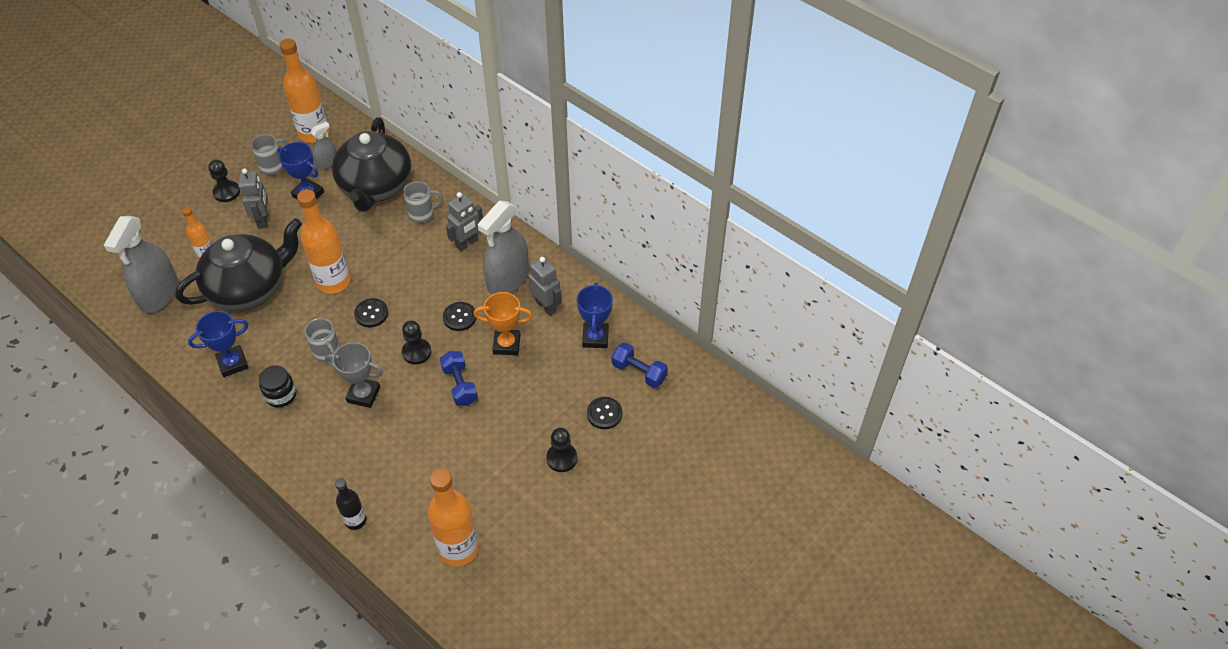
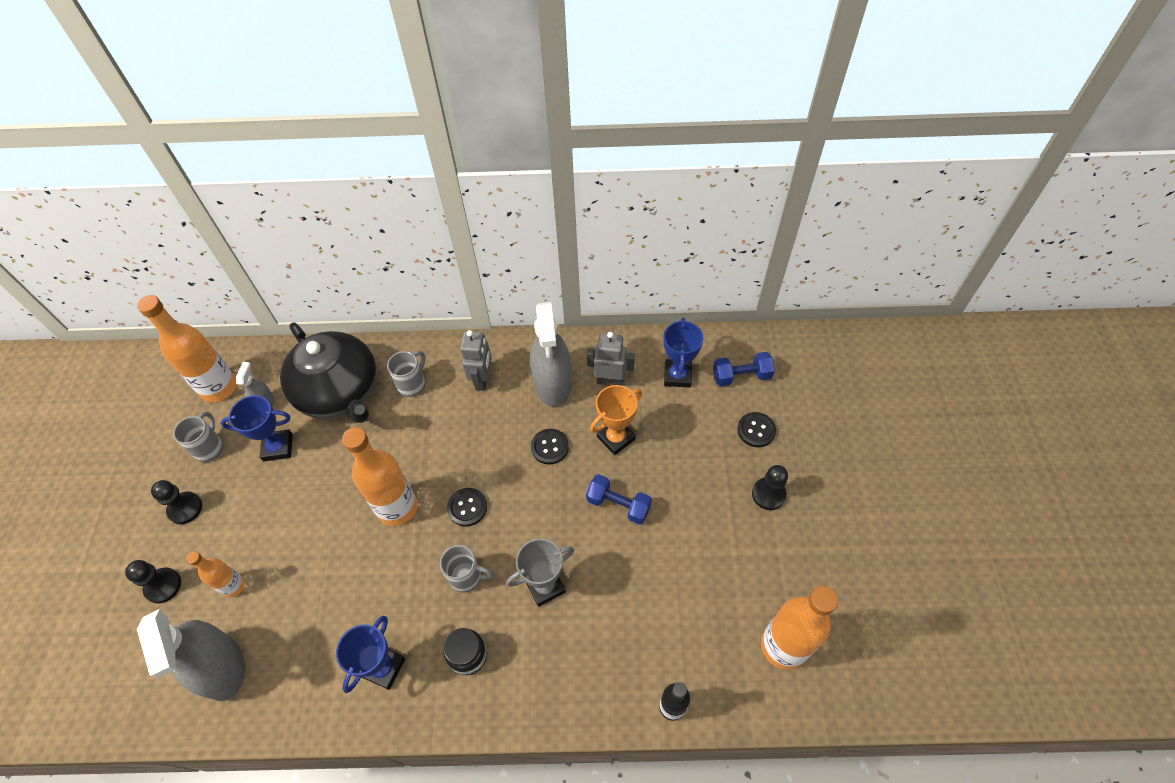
camera: 40 degrees left, 5 degrees up
(249, 288) = (317, 582): black teapot -> none
(263, 220) = (257, 505): grey robot -> none
(416, 352) = (548, 508): black pawn -> black pawn (163, 586)
(595, 337) = (677, 375): blue trophy -> blue trophy turned 45 degrees clockwise

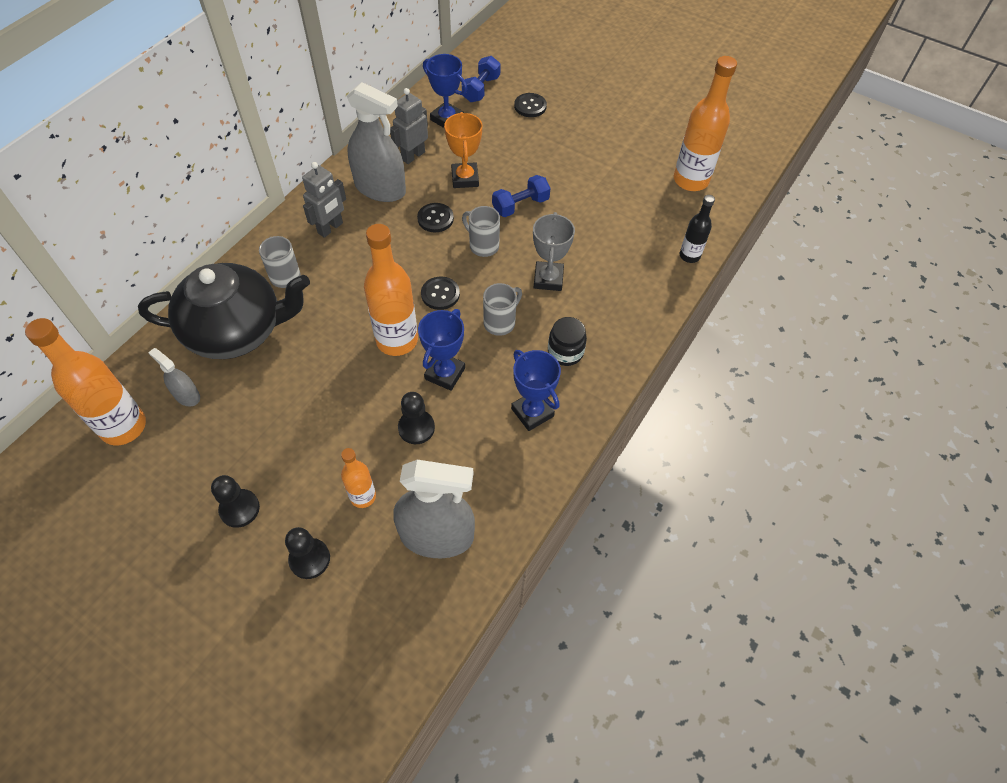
camera: 60 degrees left, 0 degrees up
(209, 448) = (189, 462): grey mug -> grey mug (483, 246)
(278, 447) = (247, 403): blue trophy -> blue trophy (445, 373)
(482, 379) = (330, 228): grey robot -> grey robot turned 90 degrees clockwise
(768, 494) = (582, 127): black pawn -> black pawn (416, 428)

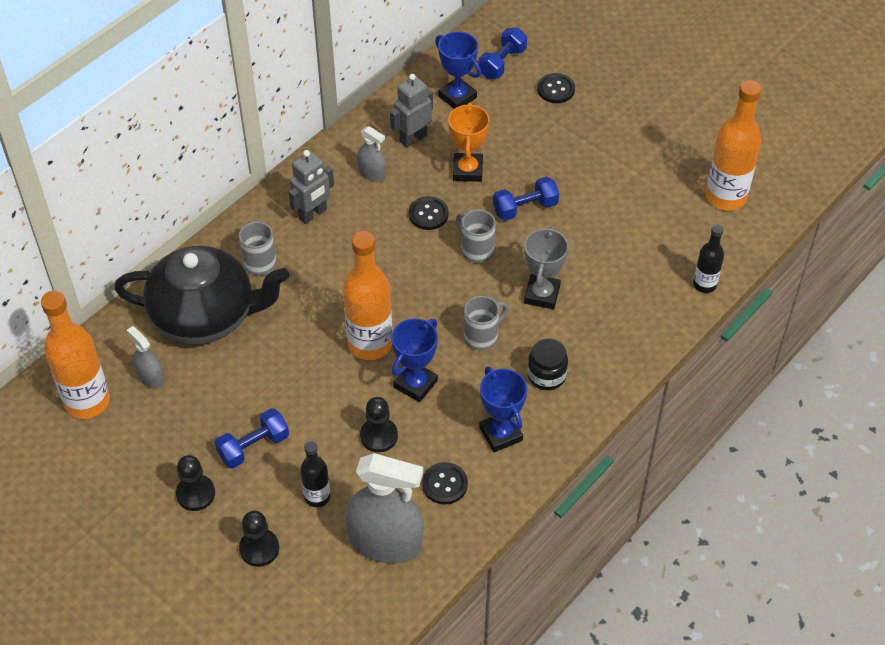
camera: 10 degrees right, 5 degrees down
(294, 453) = (253, 447): none -> blue dumbbell
(363, 496) = (317, 496): orange bottle -> black bottle
(380, 188) = (372, 173): grey spray bottle -> grey spray bottle, size x0.49
(440, 294) = (422, 299): black button -> black button (445, 484)

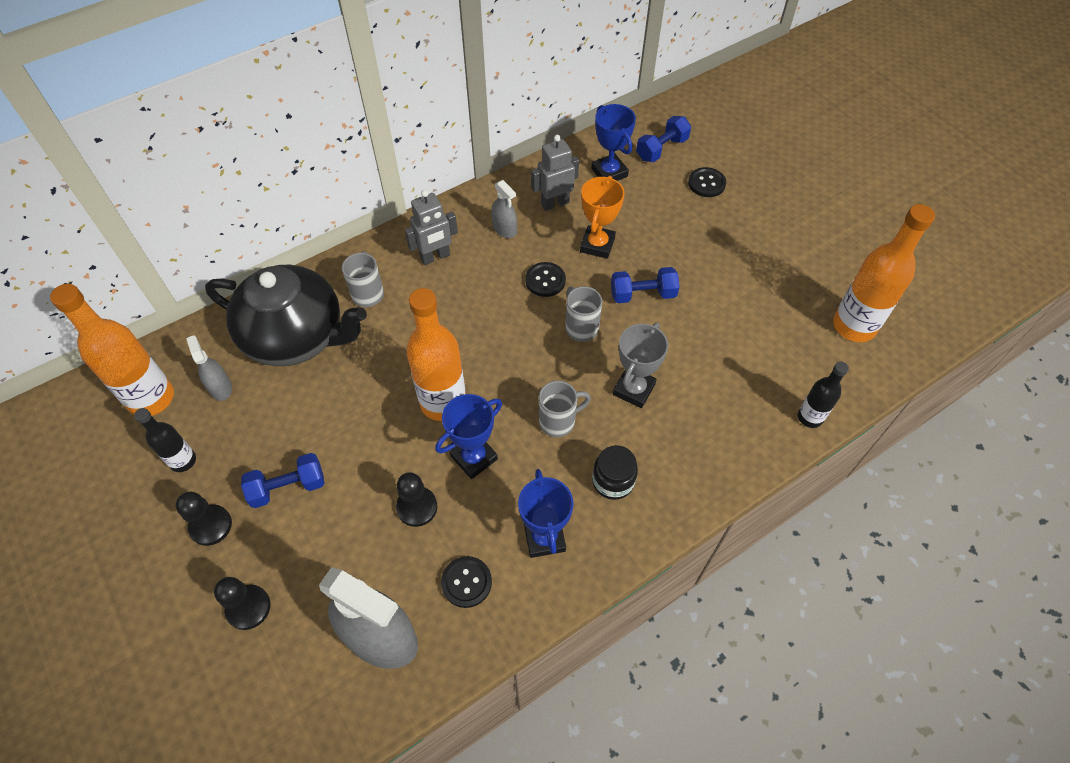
camera: 15 degrees right, 5 degrees up
(317, 496) = (329, 561): black bottle -> black bottle (183, 461)

